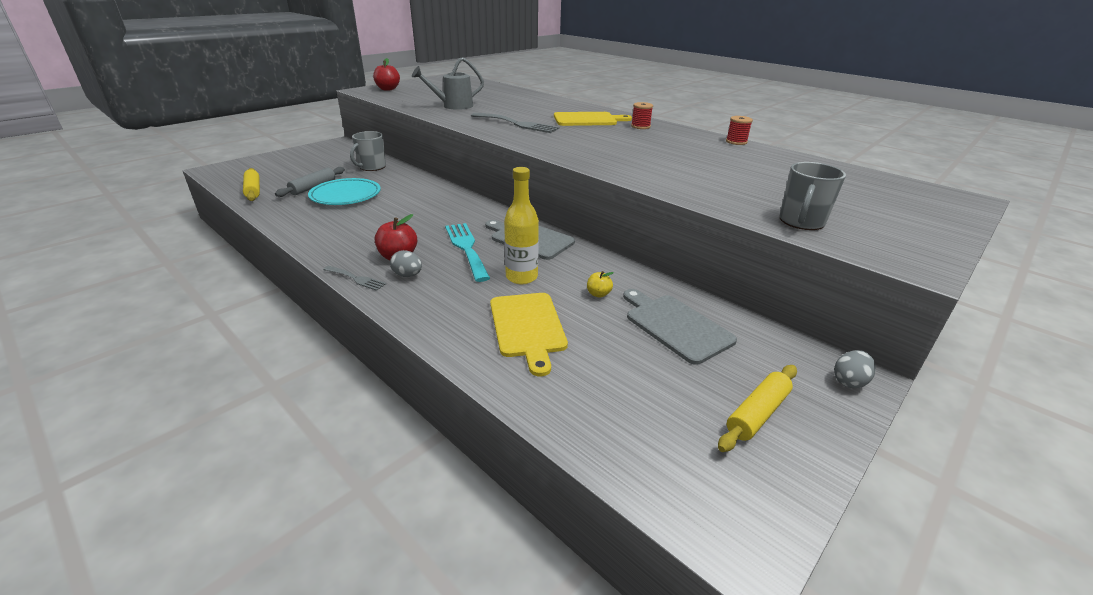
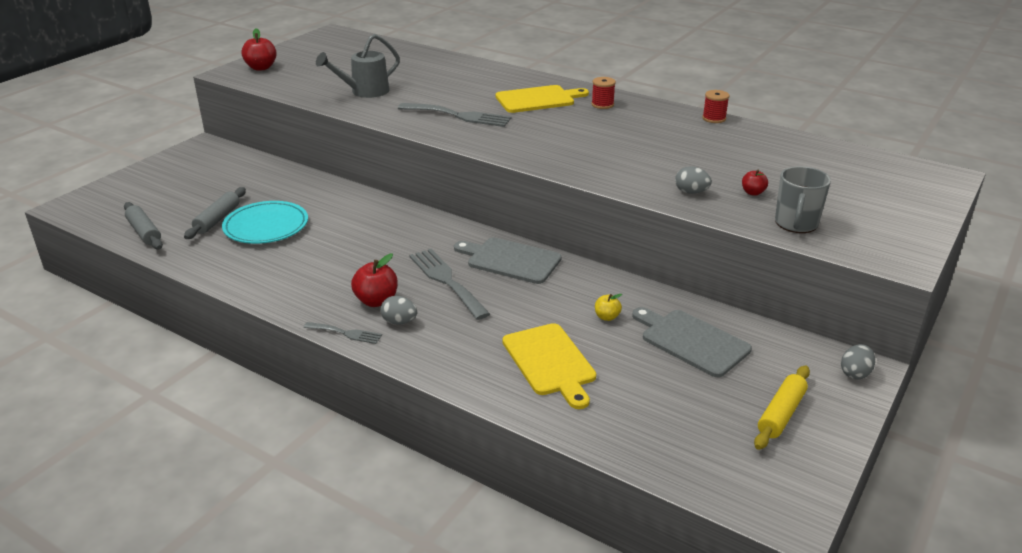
camera: 10 degrees left, 0 degrees up
(253, 190) = (144, 232): yellow rolling pin -> grey rolling pin
(372, 167) = (272, 180): grey mug -> none
(466, 248) = (446, 280): turquoise fork -> grey fork
(521, 277) = (521, 308): yellow bottle -> none
(699, 188) = (691, 192): none -> grey egg
(761, 194) = (753, 192): none -> red apple

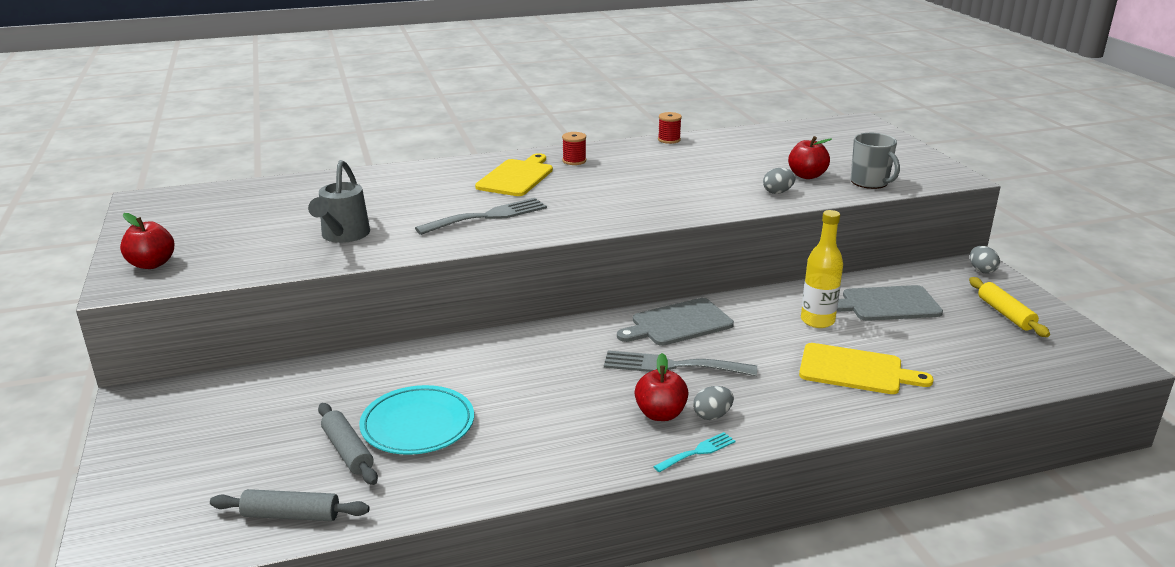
camera: 50 degrees left, 5 degrees down
(346, 333) = (698, 452): grey fork -> turquoise fork
(607, 317) = (817, 321): yellow apple -> yellow bottle
(753, 192) = (807, 175): red apple -> red apple, size x1.74

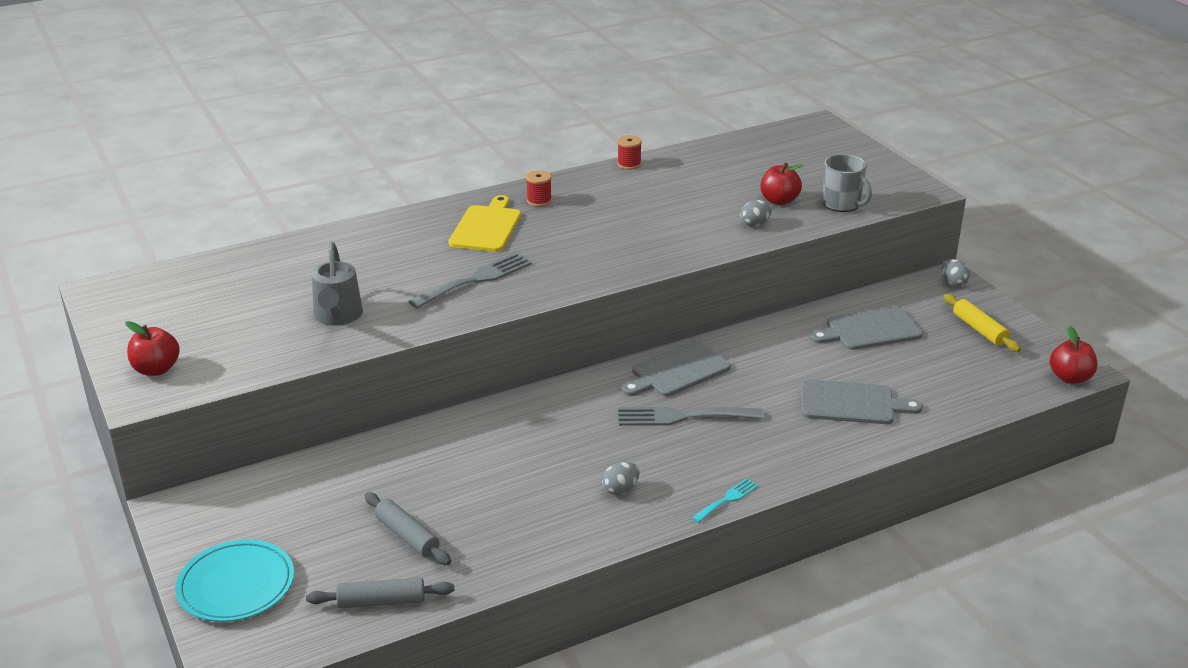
camera: 10 degrees left, 5 degrees up
(418, 425) = (463, 503): turquoise plate -> turquoise plate (236, 585)
(660, 414) = (684, 467): red apple -> red apple (1070, 378)
(712, 415) = (732, 463): grey egg -> grey egg (620, 489)
(817, 321) = (808, 354): yellow bottle -> none
(856, 370) = (852, 403): yellow cutting board -> grey cutting board

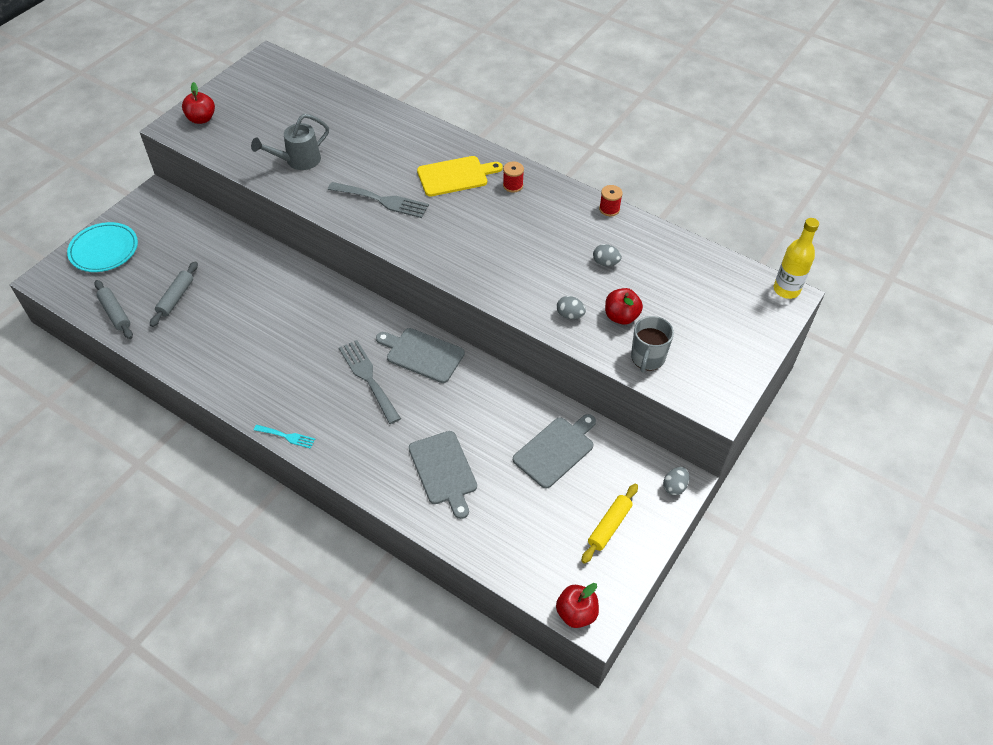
camera: 60 degrees right, 20 degrees up
(620, 489) = (269, 377): grey egg -> grey egg (605, 263)
(811, 122) = (786, 290): none -> yellow bottle
(869, 330) = (556, 450): grey cutting board -> grey cutting board turned 90 degrees clockwise

